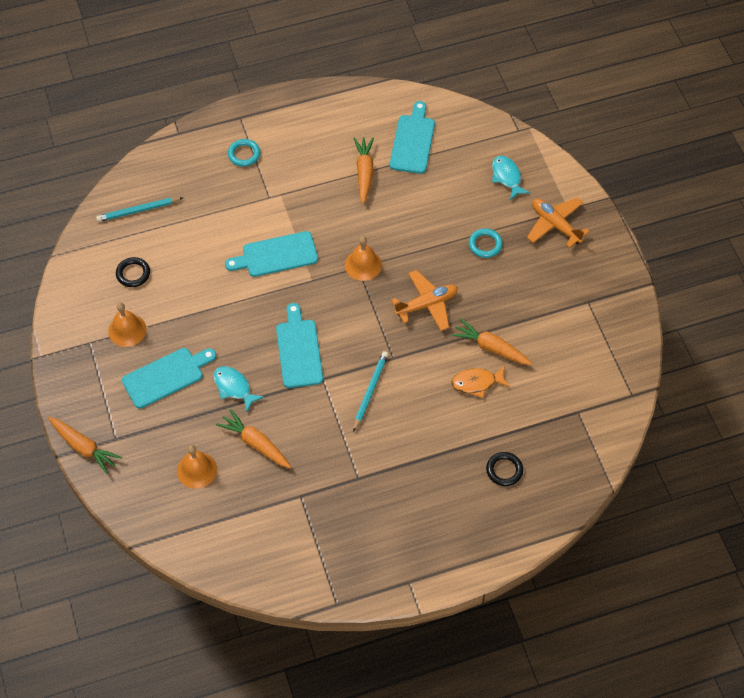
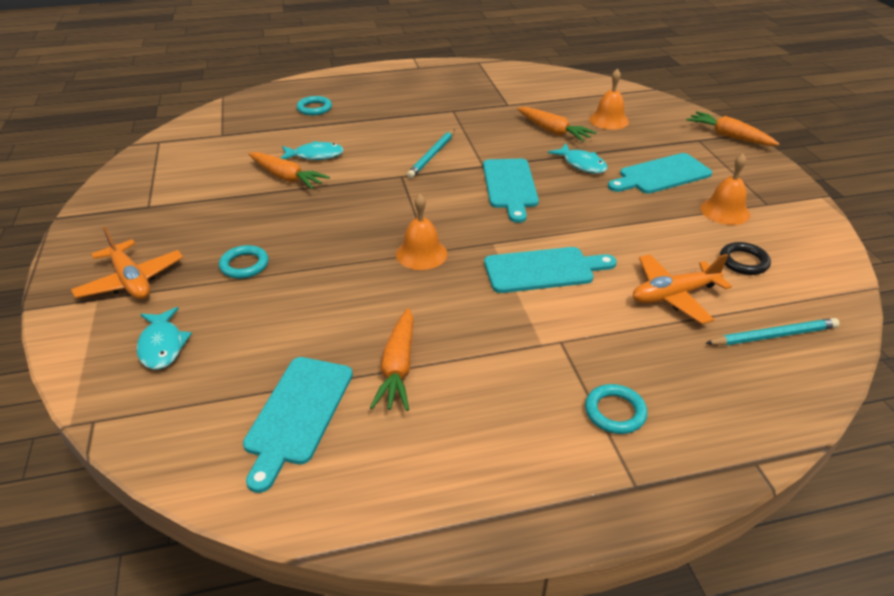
camera: 175 degrees left, 20 degrees down
(427, 304) = (348, 214): orange plane -> orange plane (673, 295)
(477, 383) = (315, 155): orange fish -> turquoise fish
(504, 470) = (314, 108): black ring -> turquoise ring

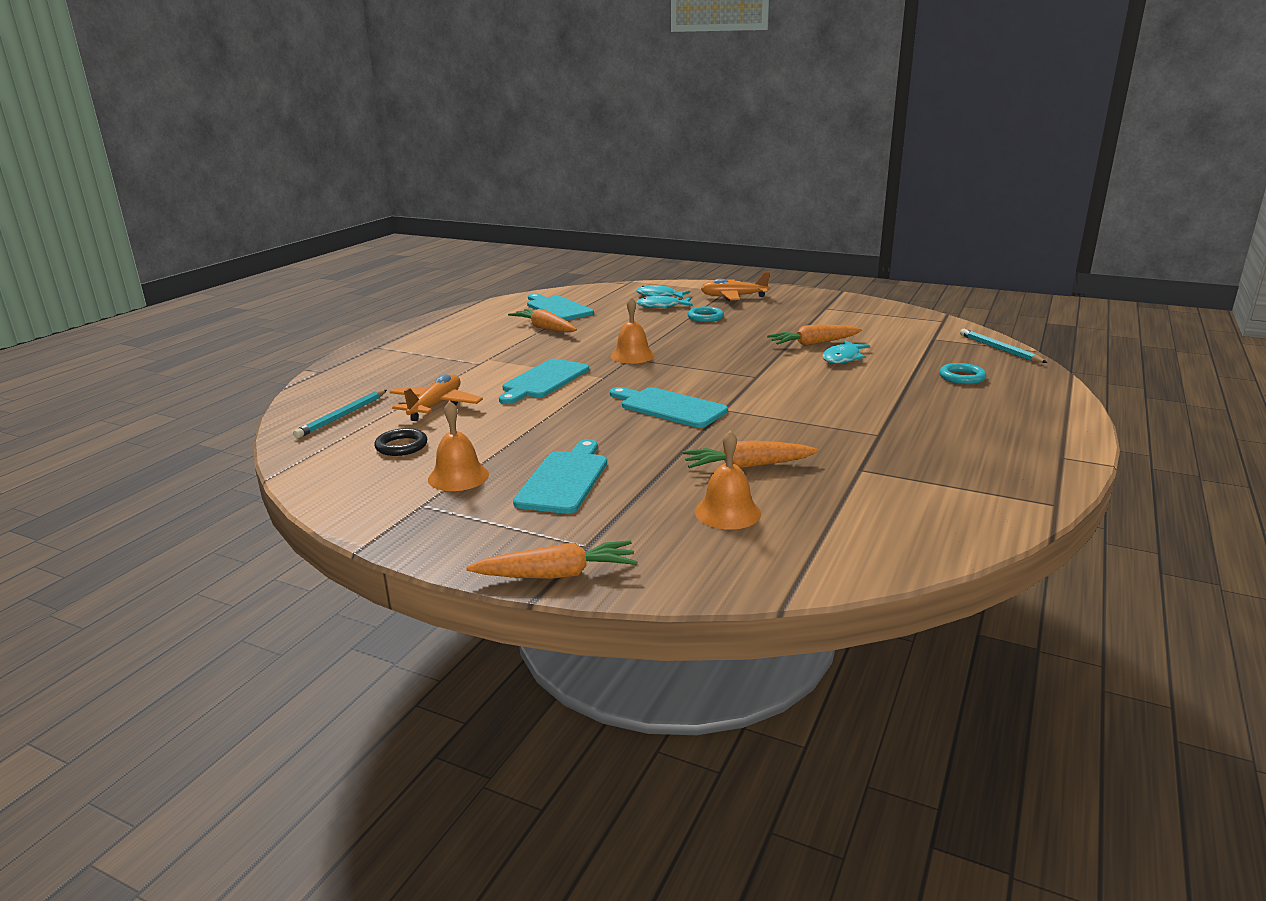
camera: 130 degrees right, 15 degrees down
(432, 155) = (777, 396): turquoise pencil -> turquoise pencil (999, 349)
(582, 164) = (653, 450): turquoise fish -> turquoise fish (662, 306)
(615, 412) = (413, 357): turquoise ring -> none

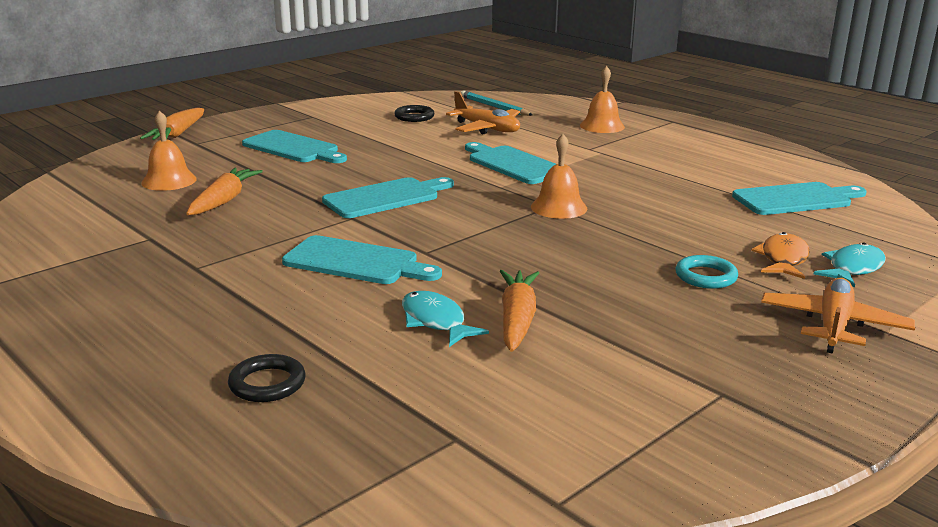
camera: 110 degrees right, 0 degrees up
(458, 477) = (341, 125): orange bell -> orange bell (602, 126)
(545, 328) = (700, 183): orange carrot -> none
(662, 306) = (783, 259): turquoise fish -> orange fish
(798, 390) = (356, 262): none -> turquoise cutting board
(962, 377) = (267, 383): turquoise ring -> black ring
(999, 349) = (336, 486): turquoise pencil -> none

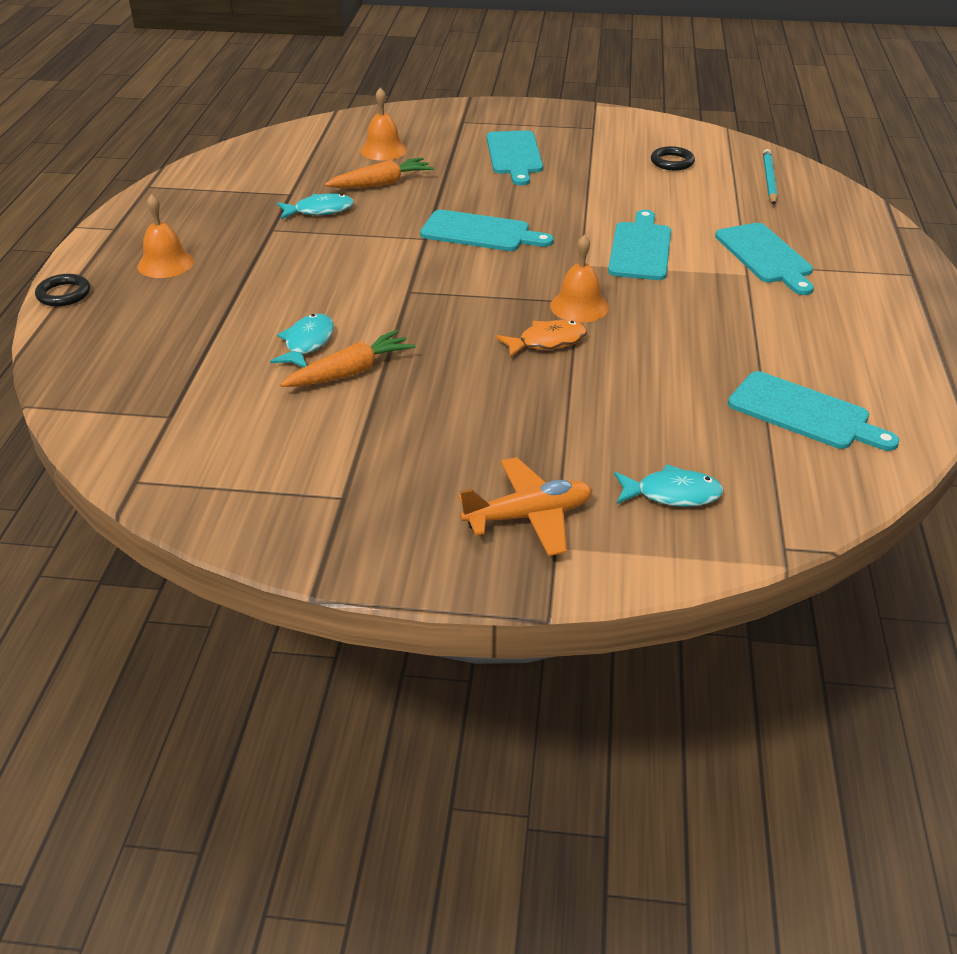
camera: 50 degrees right, 15 degrees up
(178, 134) = (468, 107): orange carrot -> none
(211, 237) = (320, 210): none -> turquoise fish
(267, 383) = (161, 326): black ring -> black ring (64, 294)
(356, 262) = (355, 275): turquoise cutting board -> turquoise cutting board (765, 256)
(487, 129) = (704, 202): orange plane -> none
(602, 126) = (821, 246): orange bell -> orange bell (165, 263)
(706, 276) = (540, 423): turquoise ring -> none
(783, 259) = (636, 450): orange fish -> orange fish (547, 342)

